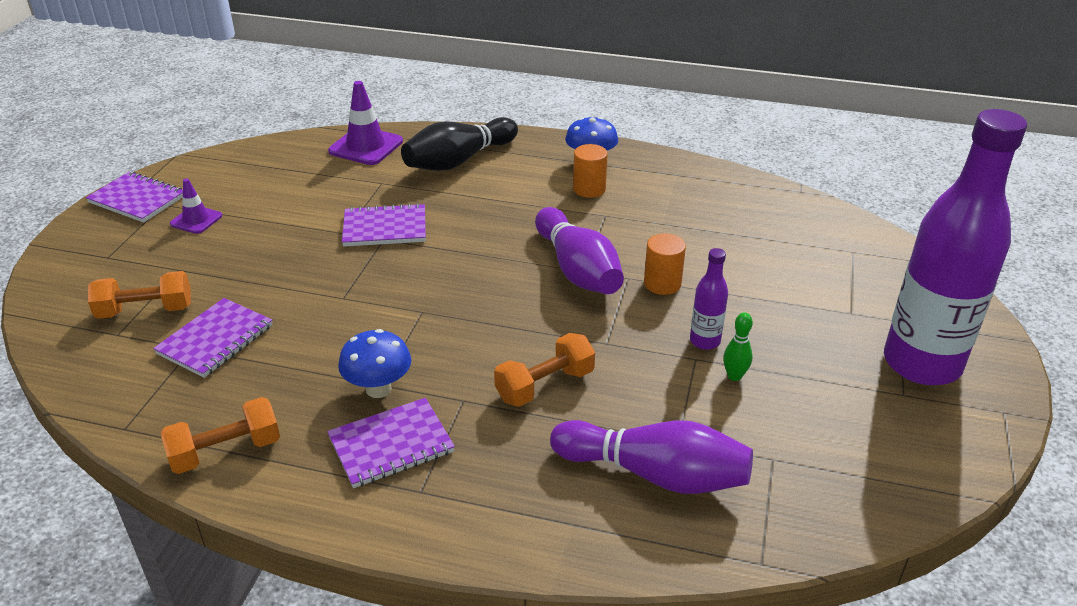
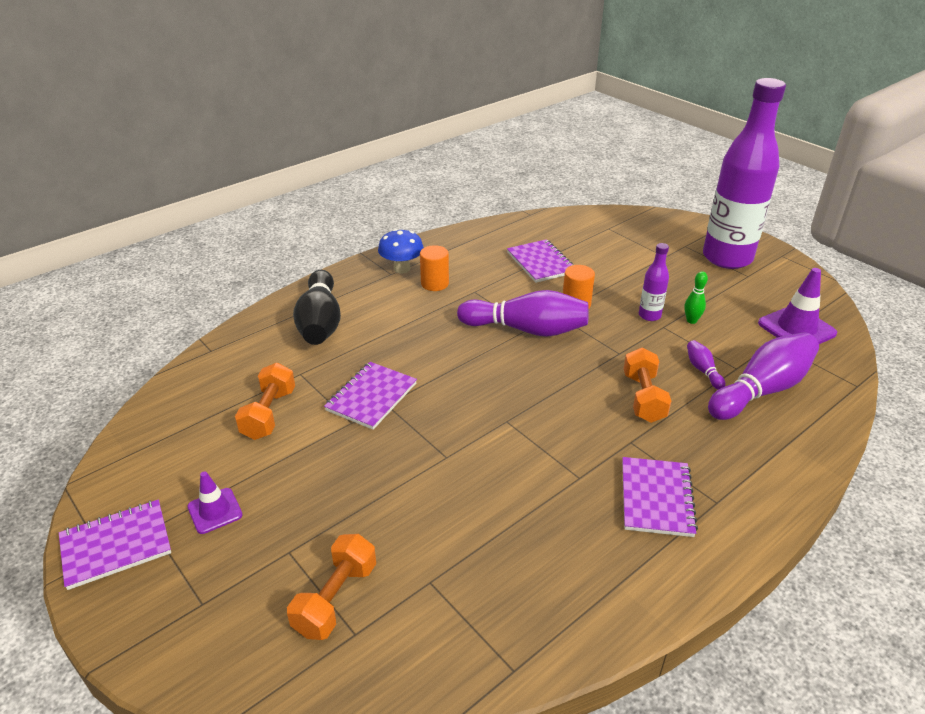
camera: 55 degrees left, 0 degrees up
(215, 340) = (433, 559): purple notebook -> purple notebook (541, 263)
(226, 451) = (598, 602): orange dumbbell -> orange dumbbell (269, 414)
(366, 146) = (230, 360): purple traffic cone -> purple traffic cone (796, 328)
(378, 389) = (584, 480): blue mushroom -> none
(642, 415) = (703, 370): none -> purple bowling pin

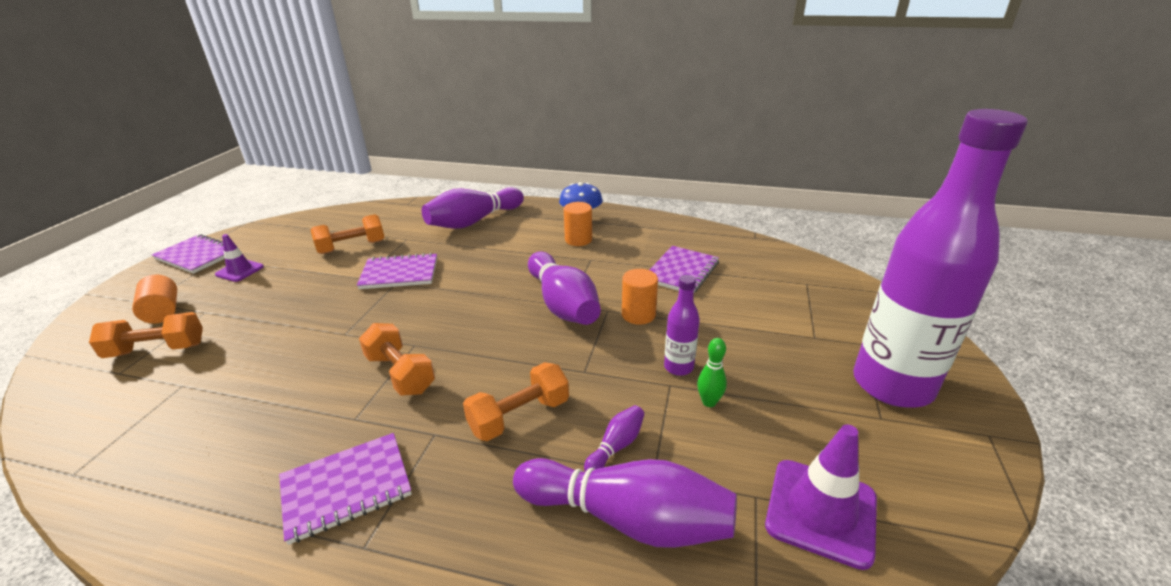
camera: 55 degrees right, 5 degrees down
(246, 589) = (163, 312): none -> orange cylinder
(320, 322) = (474, 221): black bowling pin -> purple bowling pin
(541, 439) = (400, 373): none -> orange dumbbell

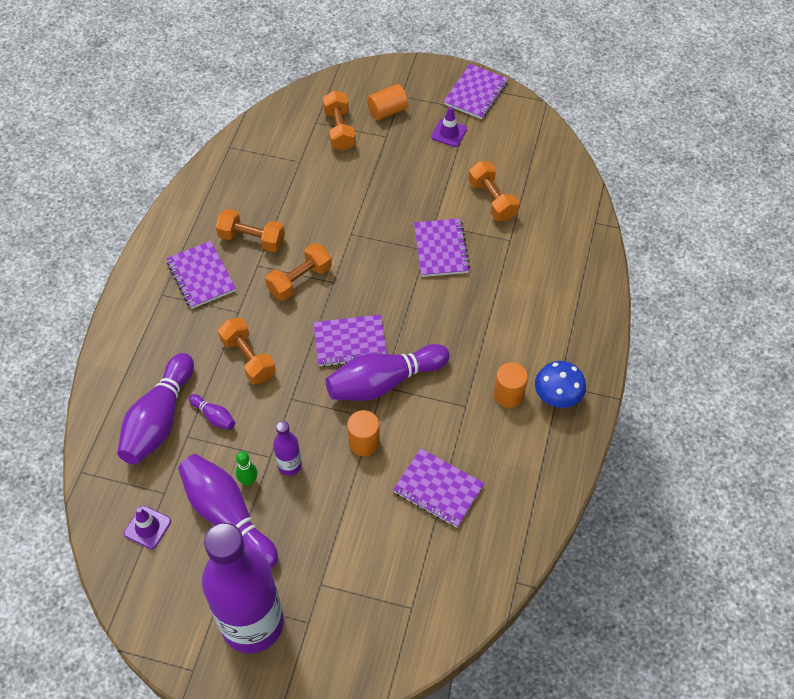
camera: 90 degrees right, 25 degrees up
(301, 428) = (252, 239): none -> orange dumbbell
(474, 221) = (551, 292): purple bowling pin -> purple bowling pin (228, 516)
(507, 328) = (350, 342): none -> purple notebook
(821, 511) = (147, 527): purple traffic cone -> purple traffic cone, size x0.60

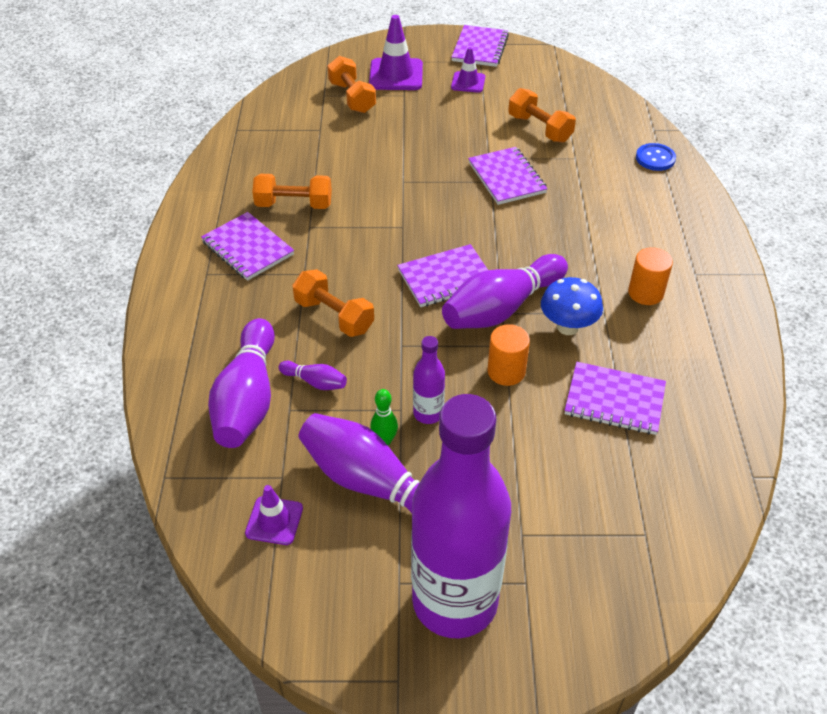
camera: 15 degrees left, 10 degrees down
(300, 280) = (364, 232): orange dumbbell -> none
(387, 111) = (396, 75): orange cylinder -> purple traffic cone
(557, 398) = (698, 285): blue mushroom -> blue mushroom (567, 327)
(581, 256) = (655, 158): none -> blue button

